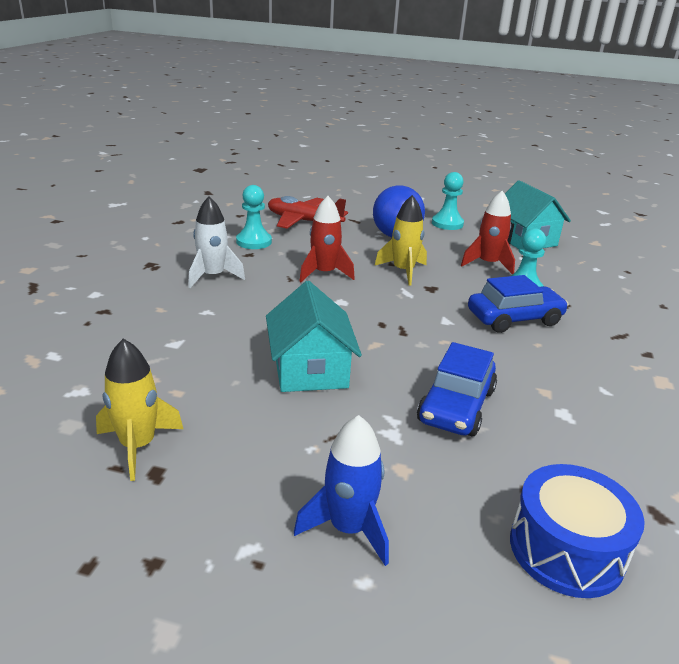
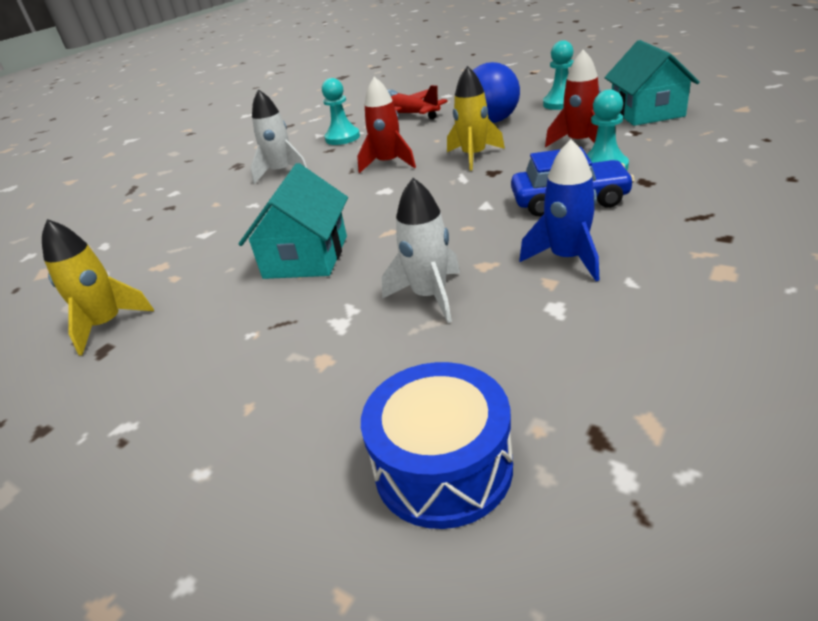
camera: 25 degrees right, 5 degrees up
(348, 528) = (226, 416): blue rocket -> blue rocket (567, 259)
(456, 406) = (430, 296): blue car -> white rocket

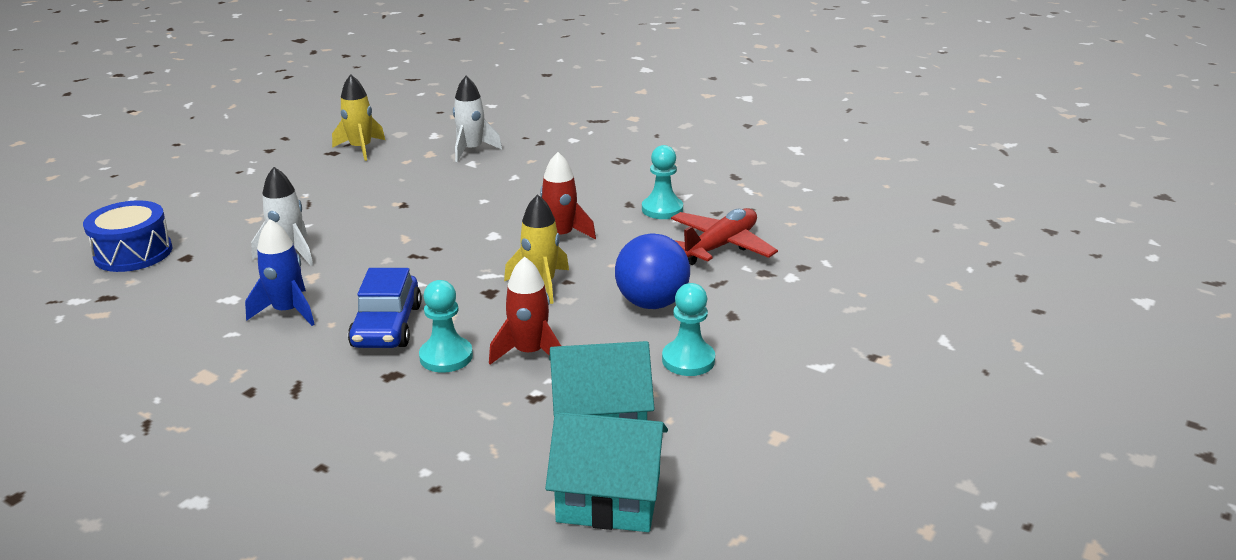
camera: 85 degrees right, 5 degrees down
(282, 172) = (582, 183): white rocket -> white rocket (472, 150)
(306, 257) = (392, 206): turquoise house -> turquoise house (609, 498)

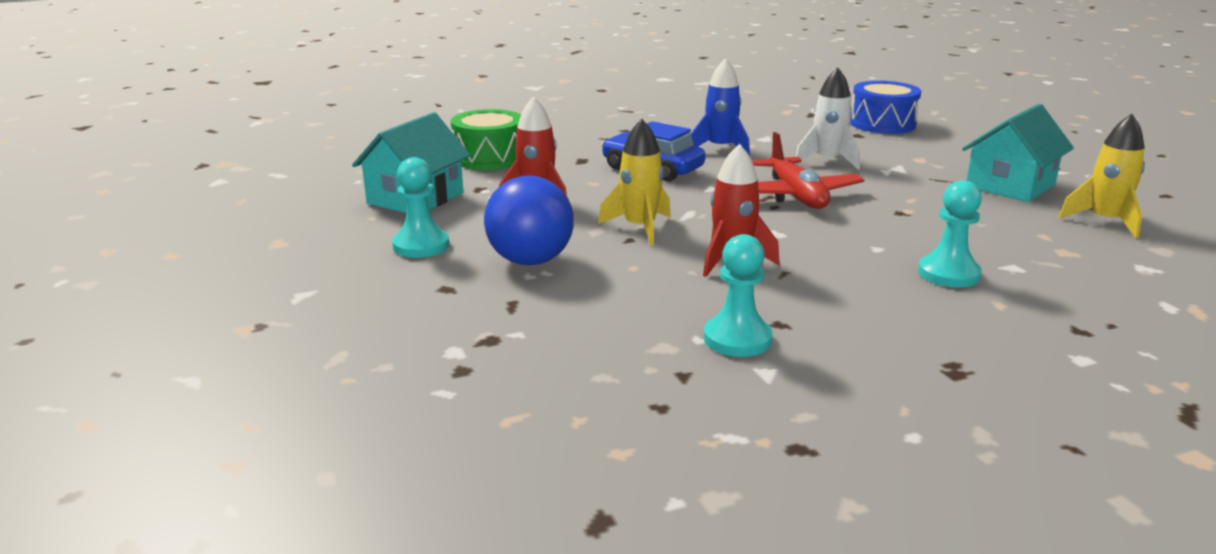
camera: 125 degrees right, 5 degrees down
(436, 438) = (489, 158): none -> green drum
(446, 357) = (578, 176): turquoise pawn -> turquoise pawn (948, 274)
(472, 150) = (1066, 277): white rocket -> none
(609, 498) = (345, 182): turquoise house -> turquoise house (1010, 185)
(720, 246) = (587, 338): red plane -> red plane (796, 196)

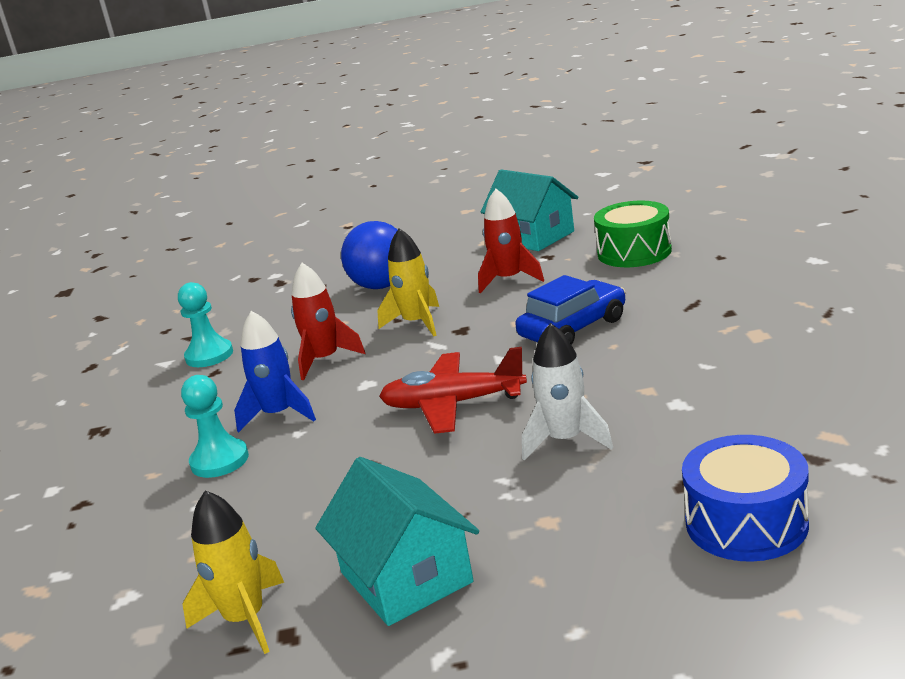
camera: 110 degrees right, 0 degrees up
(421, 246) = (433, 250): turquoise pawn -> none
(720, 148) = (637, 369): blue rocket -> blue rocket (279, 414)

